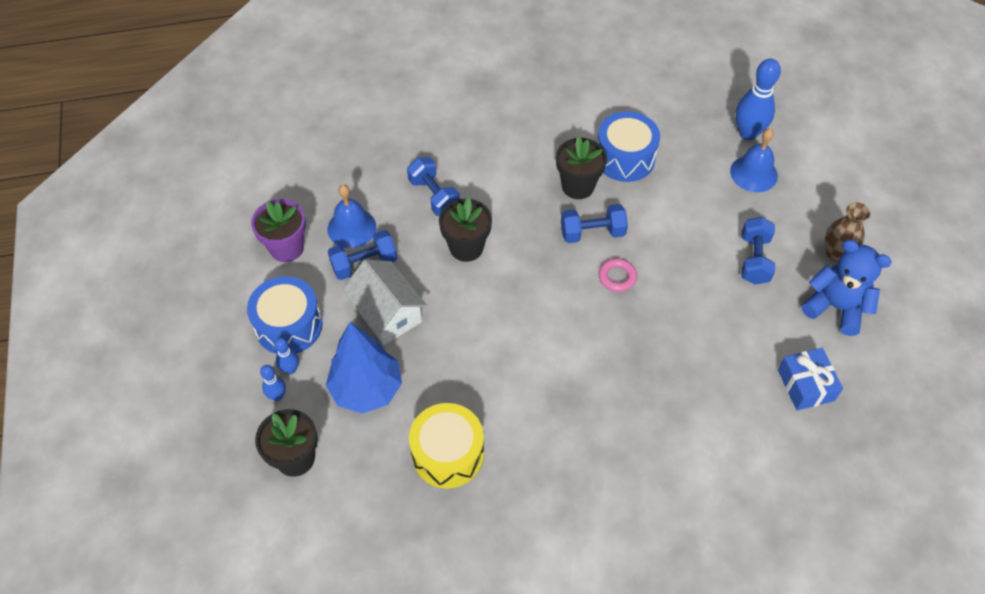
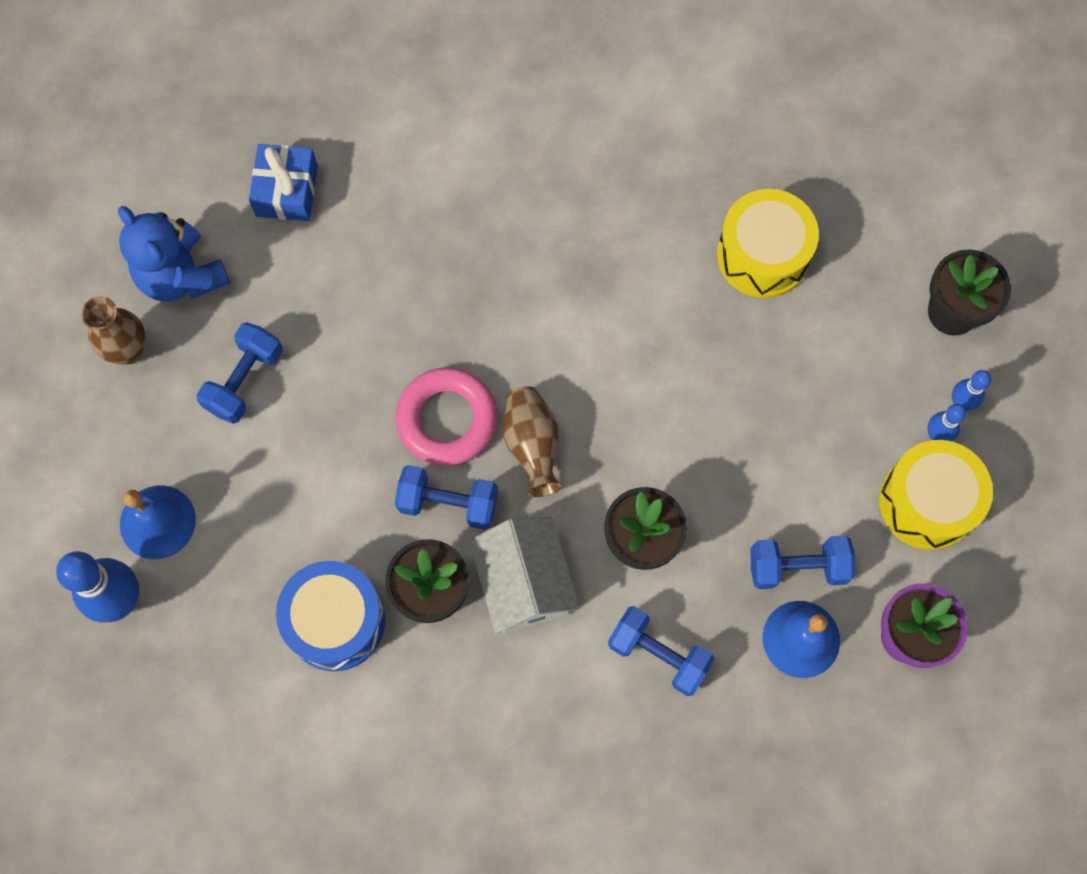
camera: 160 degrees left, 15 degrees up
(289, 325) = (927, 502): blue drum -> yellow drum
(367, 389) = (842, 371): blue tree -> none
(387, 313) = (786, 474): white house -> white house (524, 583)
(434, 196) = (658, 654): blue dumbbell -> blue dumbbell turned 45 degrees counterclockwise
(556, 279) = (532, 445): none -> brown vase
(617, 277) = (447, 419): pink ring -> pink ring, size x1.80

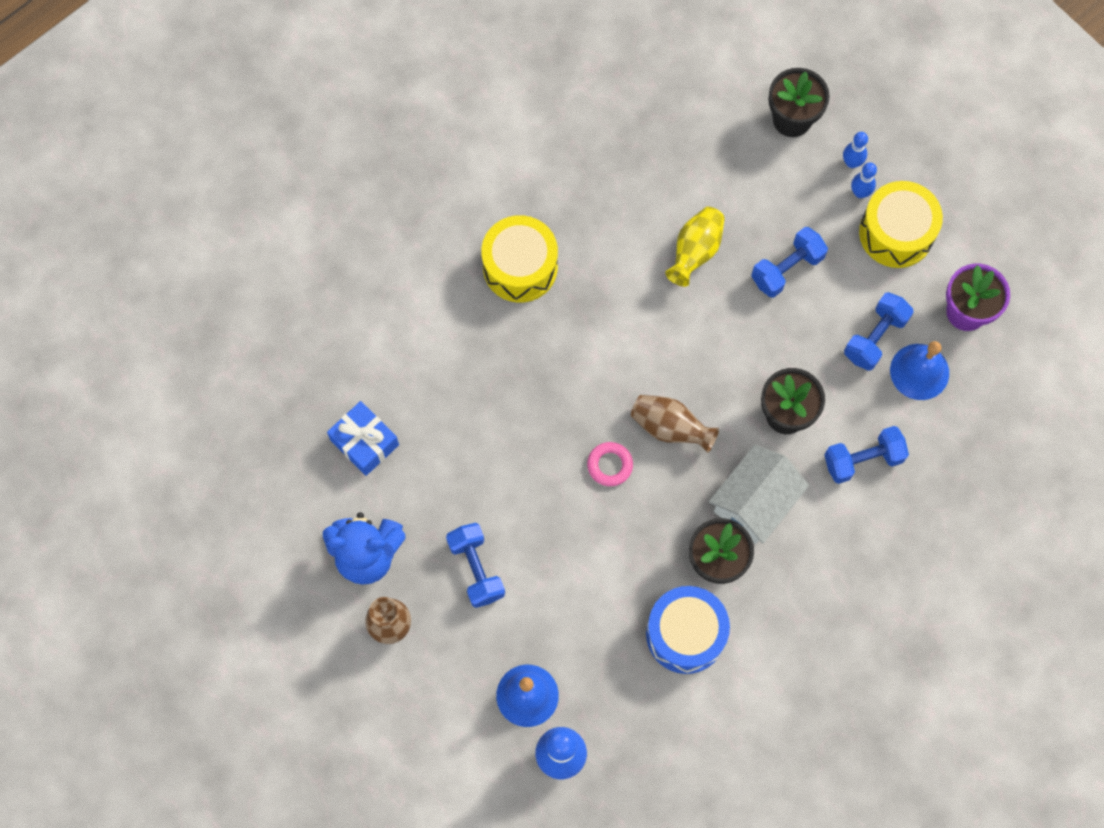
camera: 50 degrees left, 0 degrees up
(447, 419) = (610, 465): pink ring -> pink ring, size x0.56
(448, 503) = (665, 507): blue dumbbell -> blue dumbbell (787, 269)
(524, 583) = (754, 502): white house -> white house turned 75 degrees counterclockwise
(731, 329) = (695, 252): none -> yellow vase
(763, 255) = (662, 194): yellow drum -> yellow drum (520, 267)

